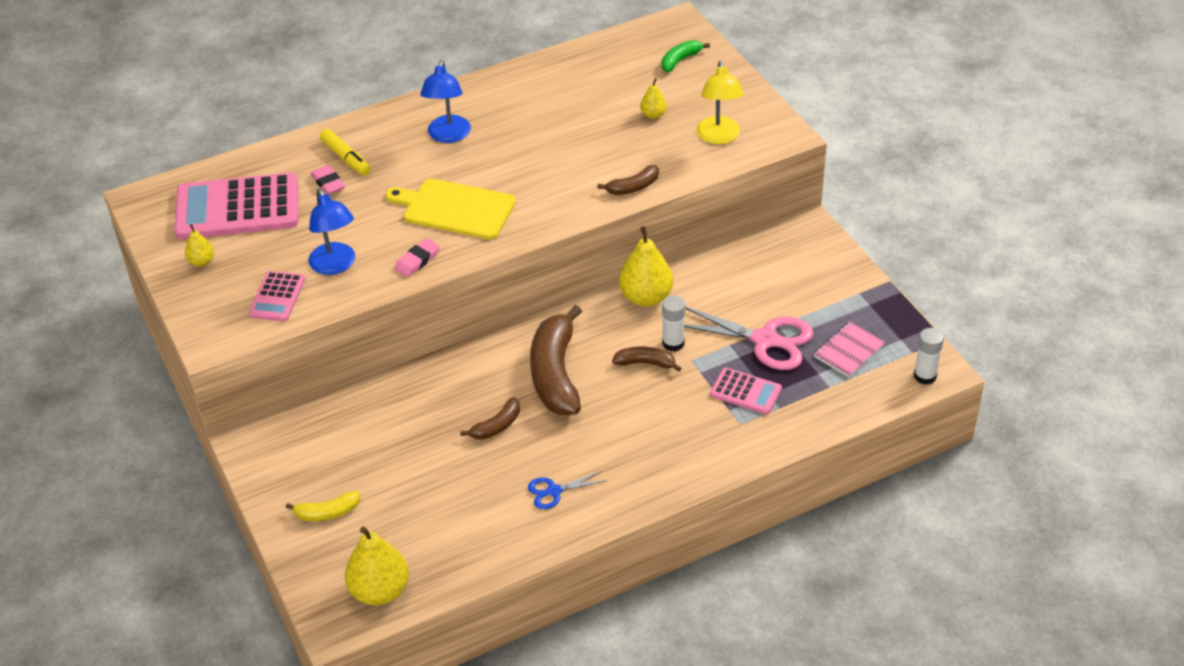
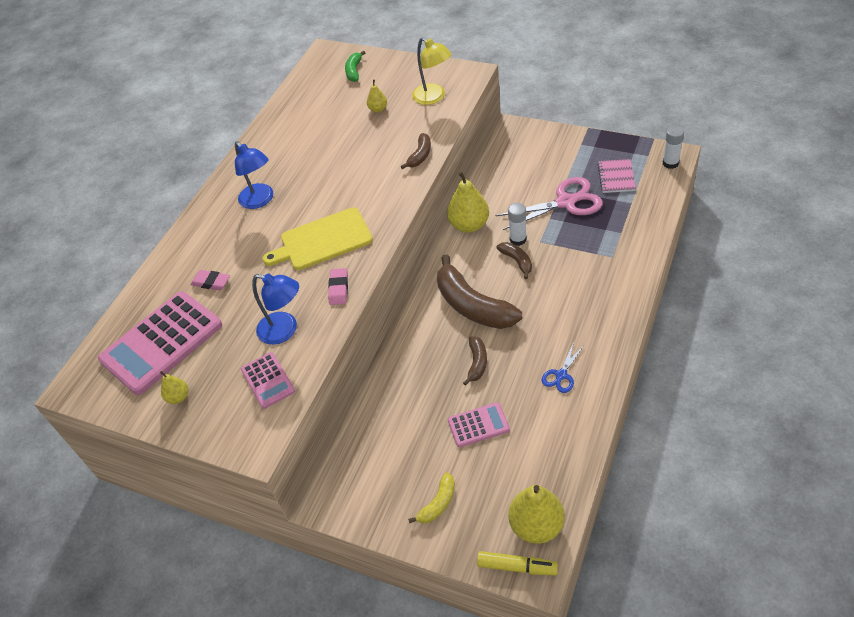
camera: 35 degrees left, 5 degrees up
(346, 158) = (204, 259): yellow marker -> yellow marker (517, 567)
(646, 363) = (517, 261): brown banana -> brown banana turned 90 degrees clockwise
(745, 392) = (592, 237): pink calculator -> pink calculator (478, 425)

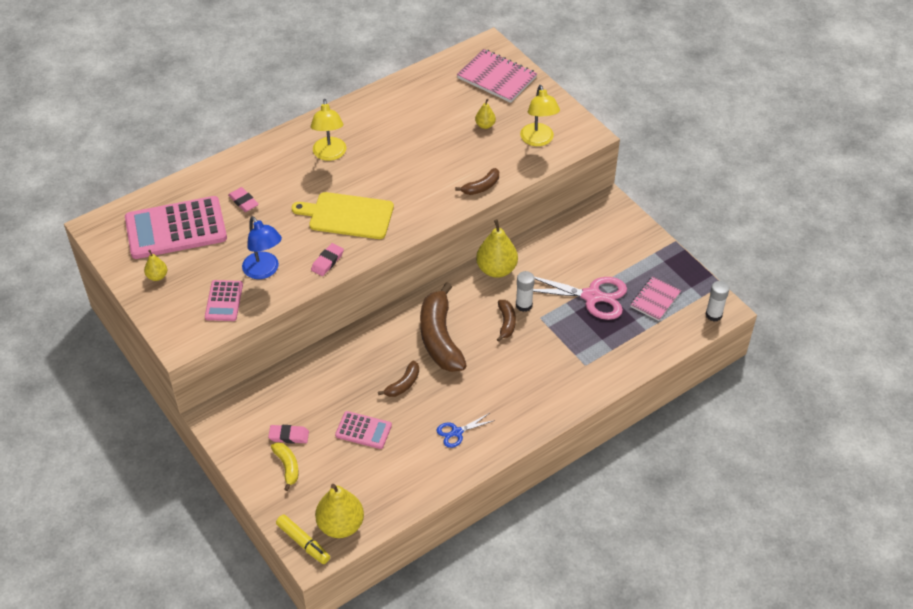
camera: 25 degrees right, 0 degrees up
(260, 200) = (330, 154): blue lamp -> yellow lamp
(354, 71) = (497, 78): green banana -> pink notebook
(414, 474) = (289, 436): none -> pink eraser
(438, 504) = (287, 467): yellow banana -> yellow banana turned 90 degrees counterclockwise

